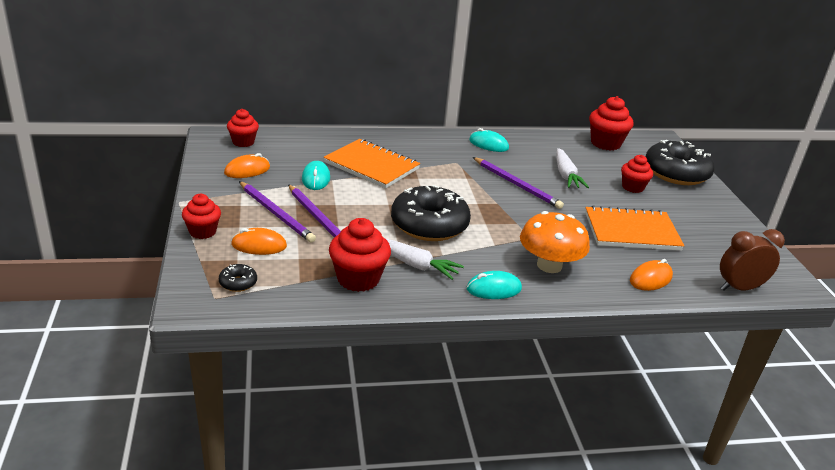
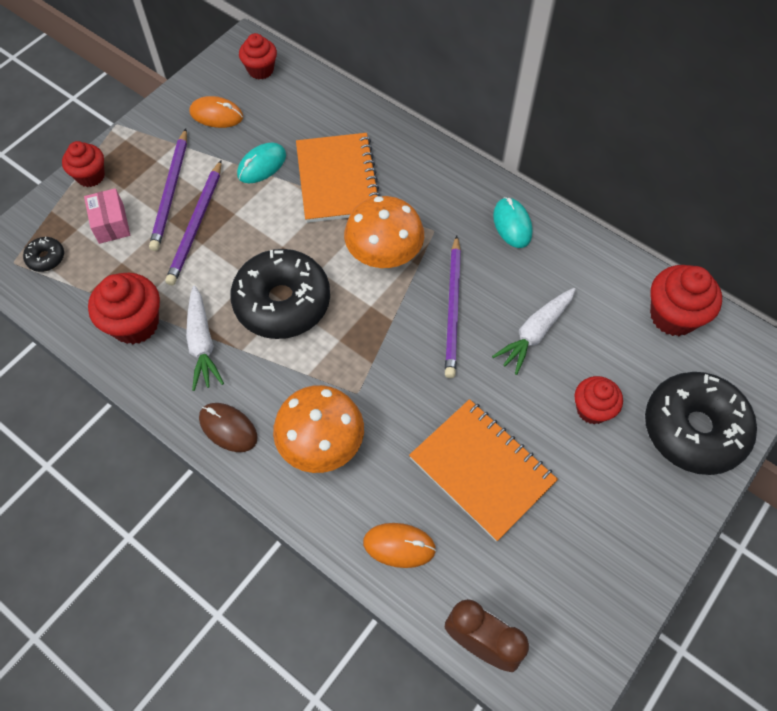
camera: 50 degrees right, 30 degrees up
(259, 245) = (111, 224): orange mouse -> pink box
(447, 181) = (384, 253): none -> orange mushroom
(494, 289) = (228, 428): turquoise mouse -> brown mouse

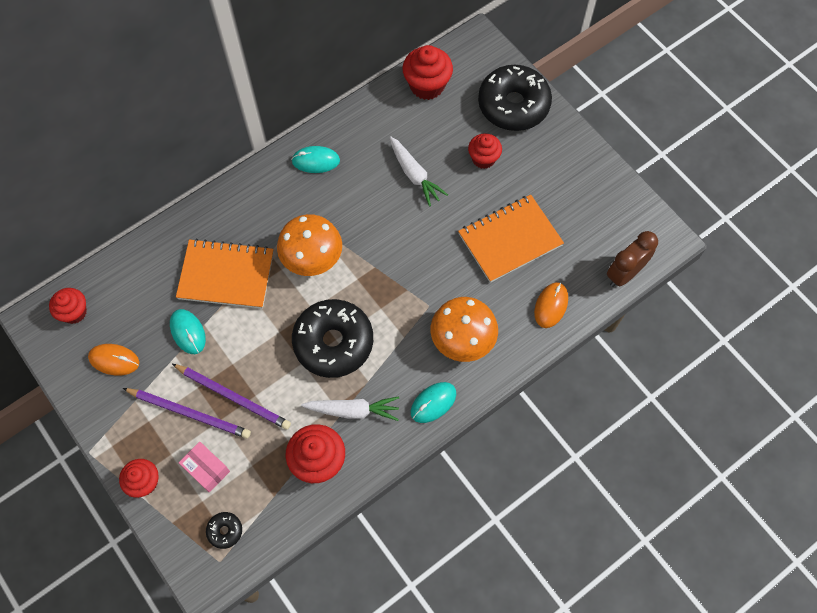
camera: 75 degrees left, 5 degrees up
(111, 224) = (207, 469): pink box -> pink box turned 45 degrees clockwise
(216, 115) = (114, 360): orange mouse -> orange mouse turned 75 degrees clockwise
(228, 428) = (433, 403): brown mouse -> turquoise mouse
(453, 309) = (377, 222): purple pencil -> none

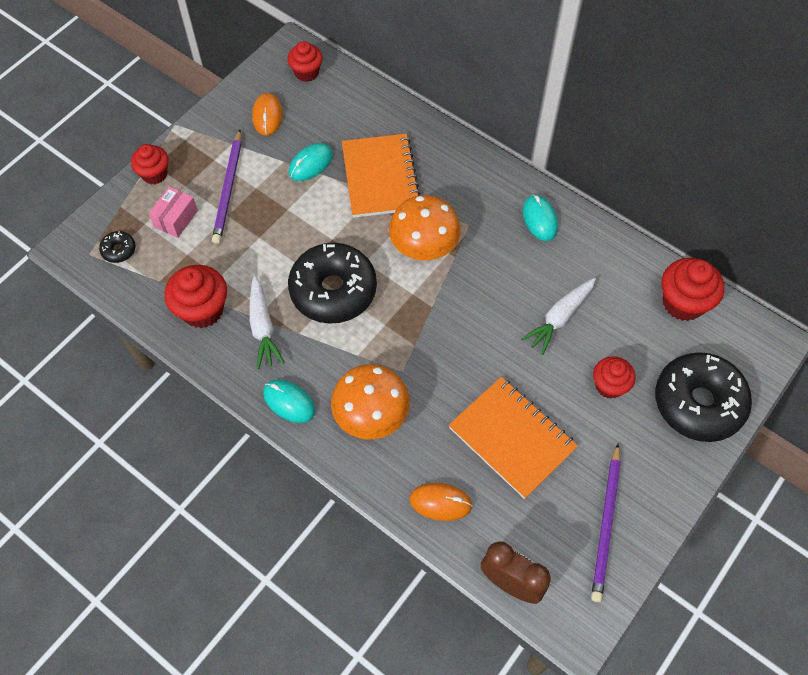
camera: 75 degrees right, 5 degrees down
(233, 397) = (253, 220): purple pencil -> purple pencil (606, 524)

